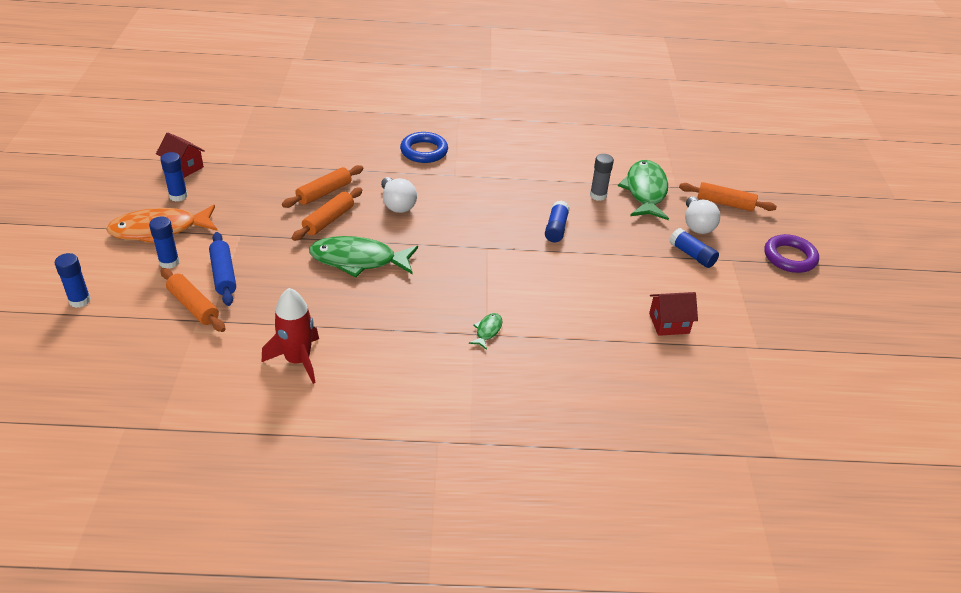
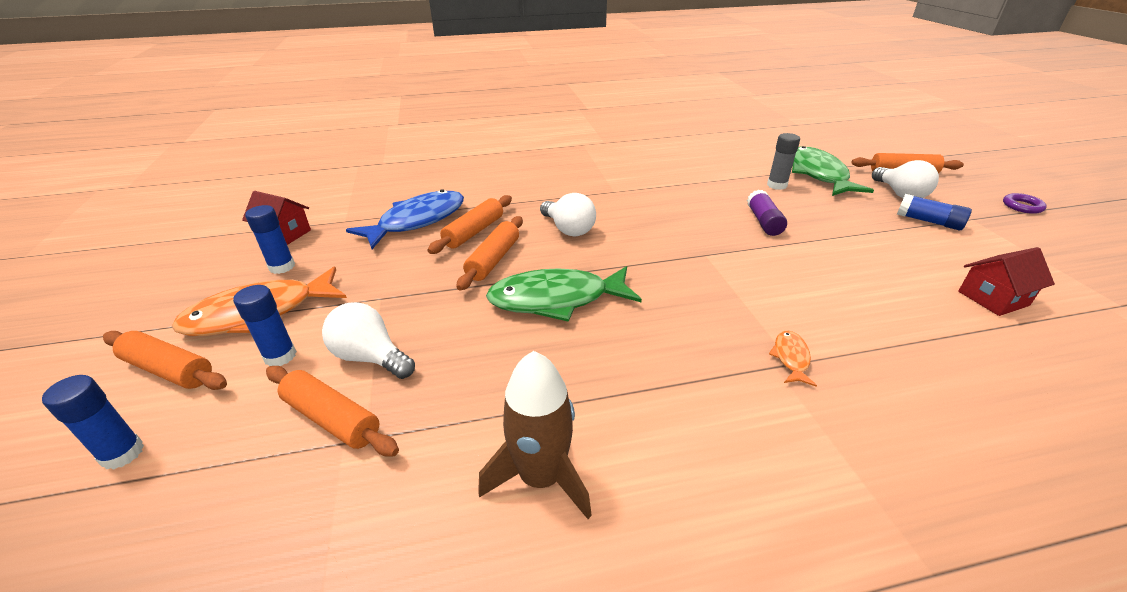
camera: 10 degrees left, 5 degrees down
(103, 257) = (169, 370): none -> orange rolling pin
(223, 274) = (370, 357): blue rolling pin -> white light bulb
(285, 174) = (417, 221): none -> blue fish
(298, 360) = (541, 477): red rocket -> brown rocket
(424, 151) = (566, 176): blue ring -> none
(487, 331) = (790, 358): green fish -> orange fish
(556, 228) = (763, 222): blue glue stick -> purple glue stick
(789, 257) = (1022, 206): purple ring -> purple ring, size x0.57

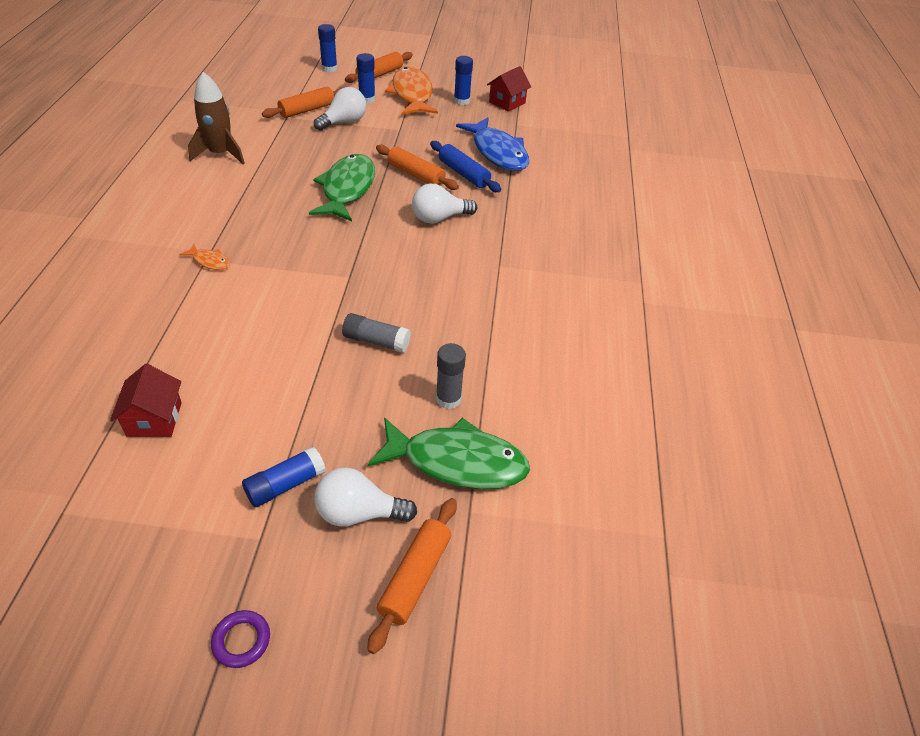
camera: 105 degrees right, 10 degrees up
(474, 232) = (463, 174): orange rolling pin -> blue rolling pin
(763, 222) = (376, 341): purple glue stick -> grey glue stick

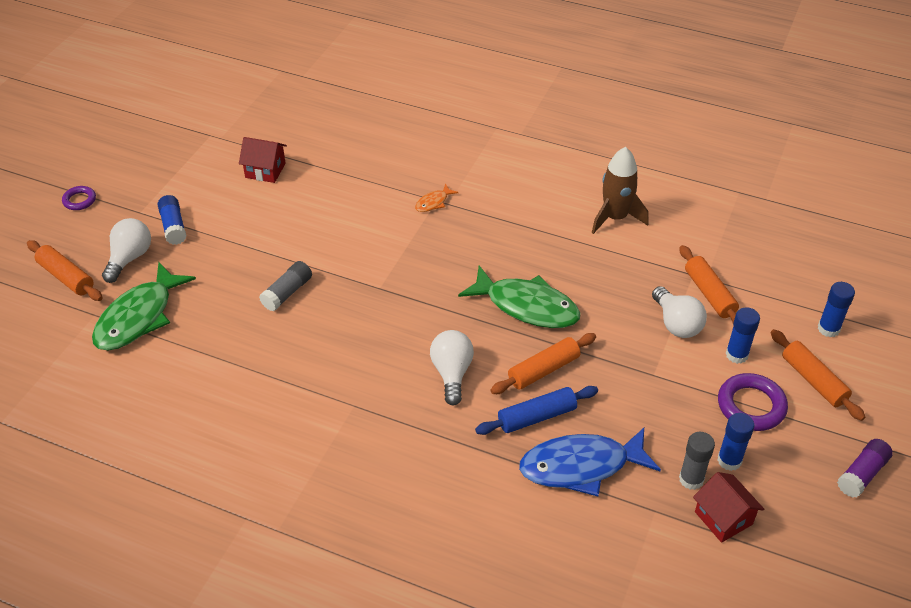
camera: 110 degrees right, 0 degrees up
(412, 94) = (751, 406): orange fish -> purple ring
(448, 62) = (862, 474): none -> purple glue stick
(448, 399) = (200, 325): grey glue stick -> grey glue stick (691, 479)

